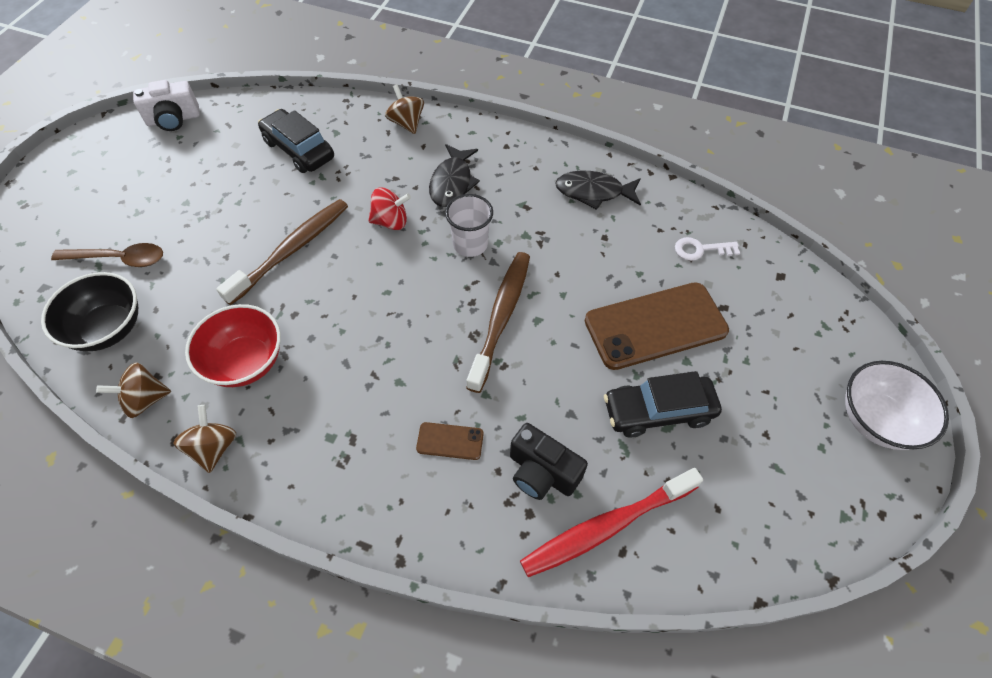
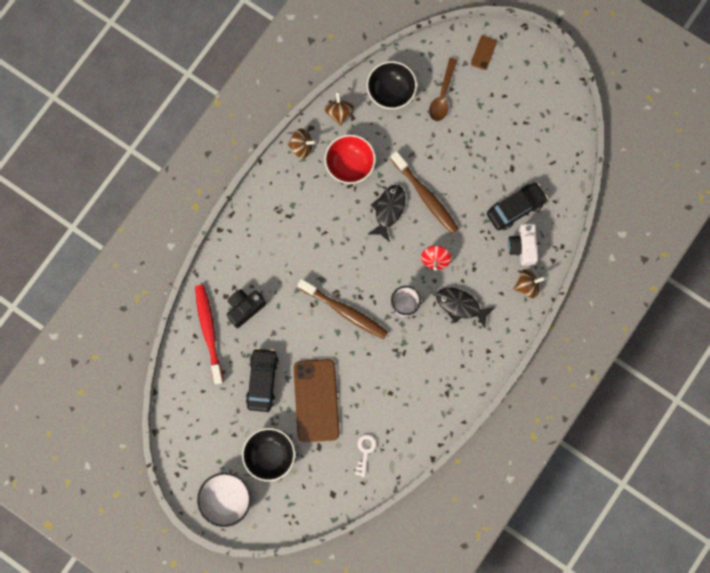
camera: 105 degrees right, 20 degrees up
(173, 119) = (565, 126): white camera -> white camera (523, 247)
(450, 441) = (274, 265): brown phone -> brown phone (483, 53)
(593, 192) = (430, 398): black fish -> black fish (388, 210)
(771, 371) = (270, 456): none -> black bowl

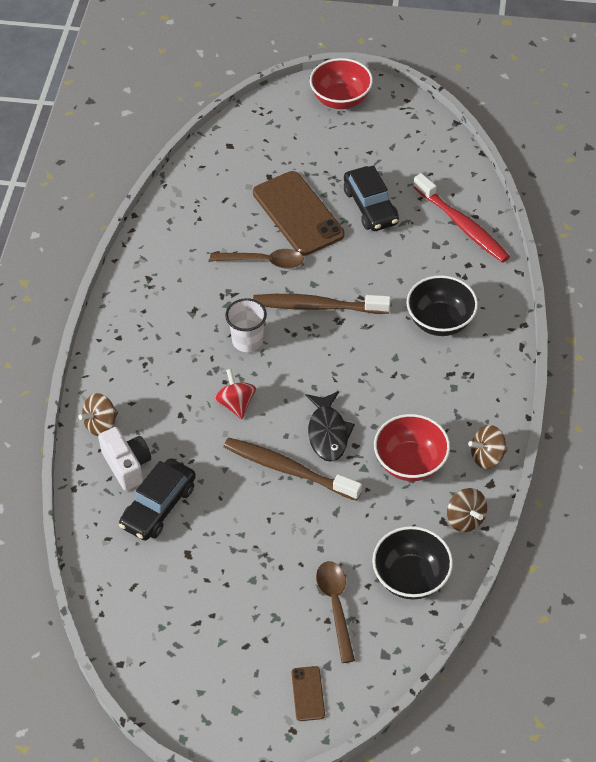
camera: 155 degrees right, 25 degrees down
(226, 500) = (341, 100): white bowl -> red bowl
(245, 308) = (437, 262): black camera -> none
(270, 456) = (318, 150): black bowl -> black bowl (440, 321)
(361, 368) = (263, 261): none -> brown spoon
(365, 451) = (215, 192): white key -> none
(460, 306) = (177, 369): black fish -> none

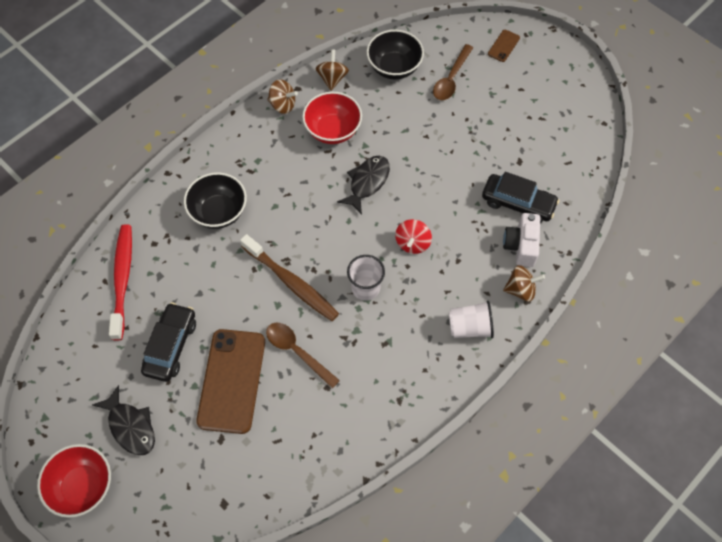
camera: 145 degrees left, 10 degrees up
(127, 365) = (470, 327): none -> white cup
(159, 506) = (518, 203): black car -> black car turned 45 degrees clockwise
(288, 469) = (414, 174): brown toothbrush -> none
(345, 146) = (130, 426): none -> black fish

